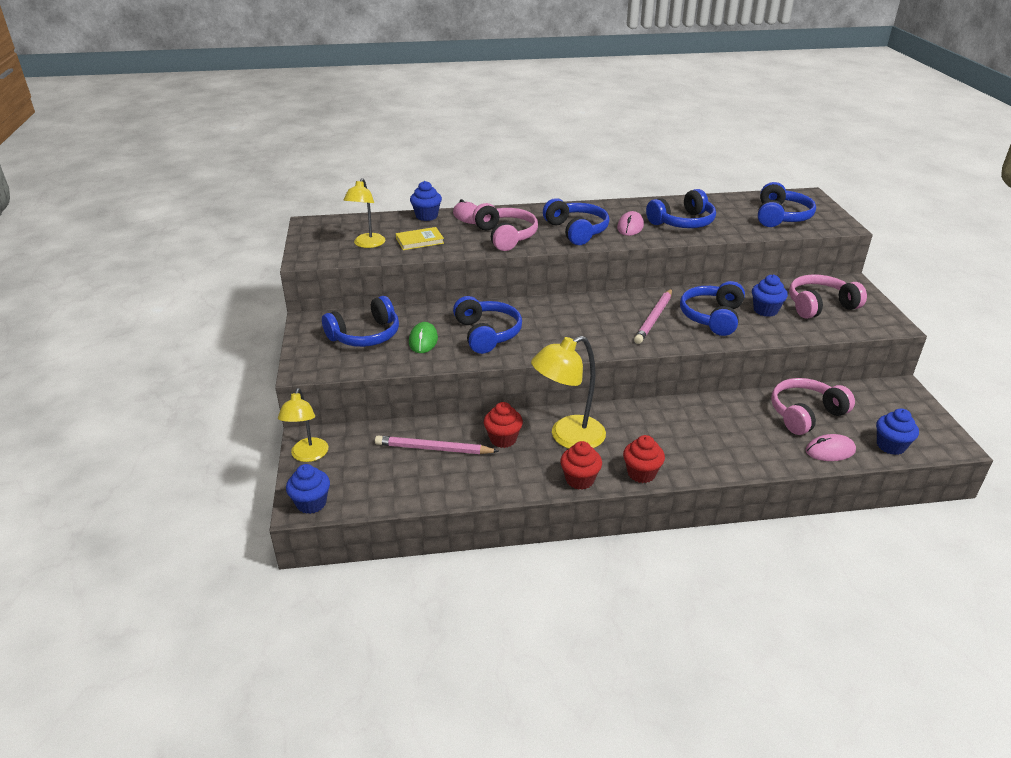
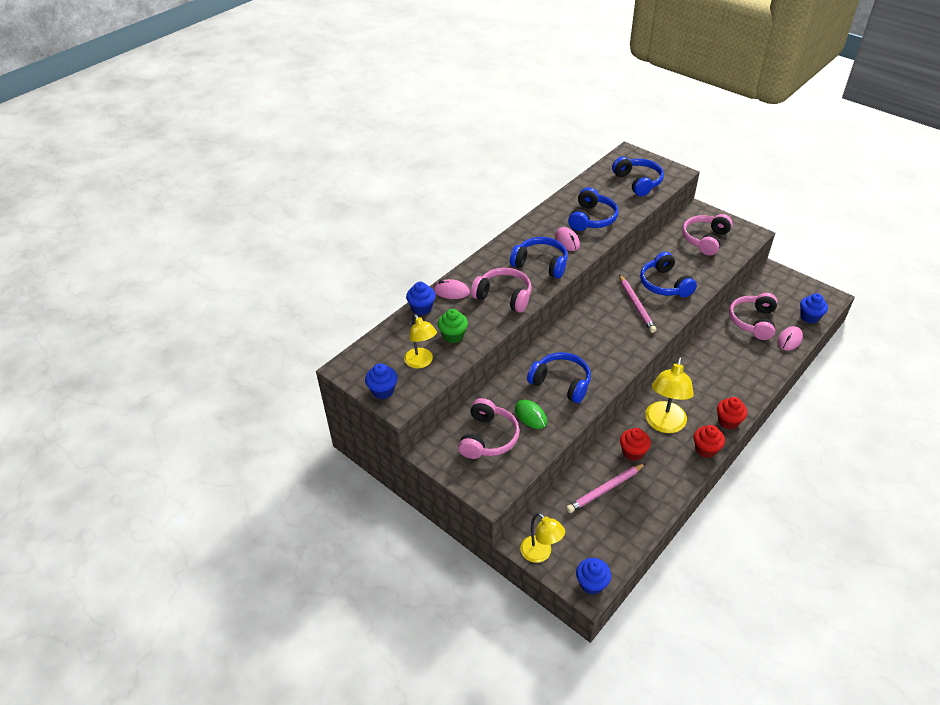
camera: 40 degrees left, 10 degrees up
(365, 335) = (488, 438): blue headphones -> pink headphones
(420, 241) = (453, 336): yellow book -> green cupcake
(765, 310) = (684, 261): blue cupcake -> blue cupcake (383, 391)

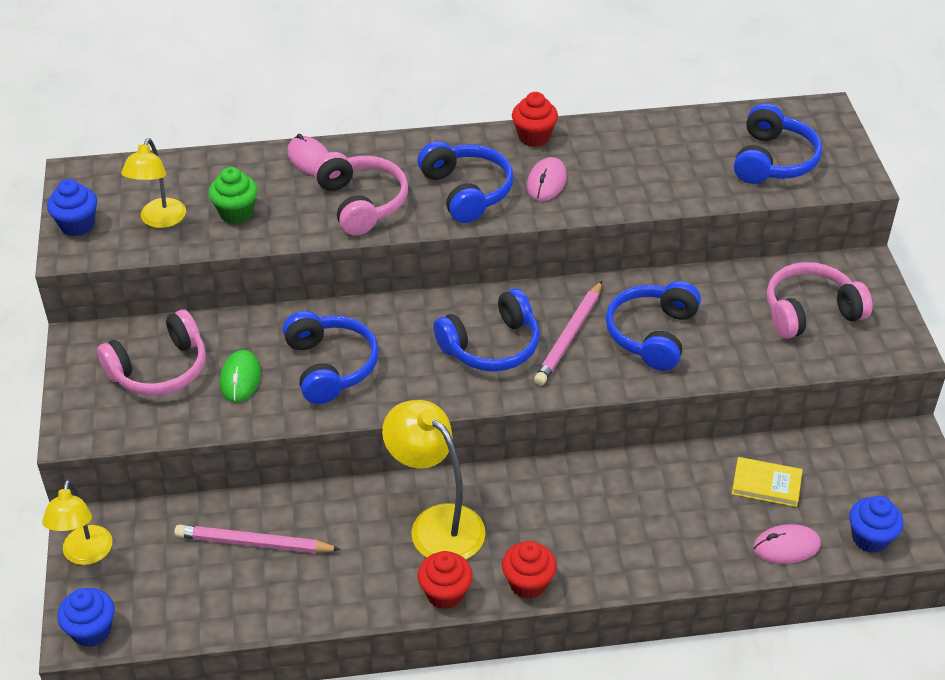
camera: 40 degrees right, 0 degrees up
(421, 308) = (248, 159): blue cupcake -> none
(592, 219) = (625, 173): blue headphones -> blue headphones (491, 346)
(633, 452) = (348, 527): red cupcake -> red cupcake (534, 137)
(664, 424) = (436, 524): yellow lamp -> yellow lamp turned 75 degrees clockwise
(753, 321) = (766, 484): pink headphones -> yellow book

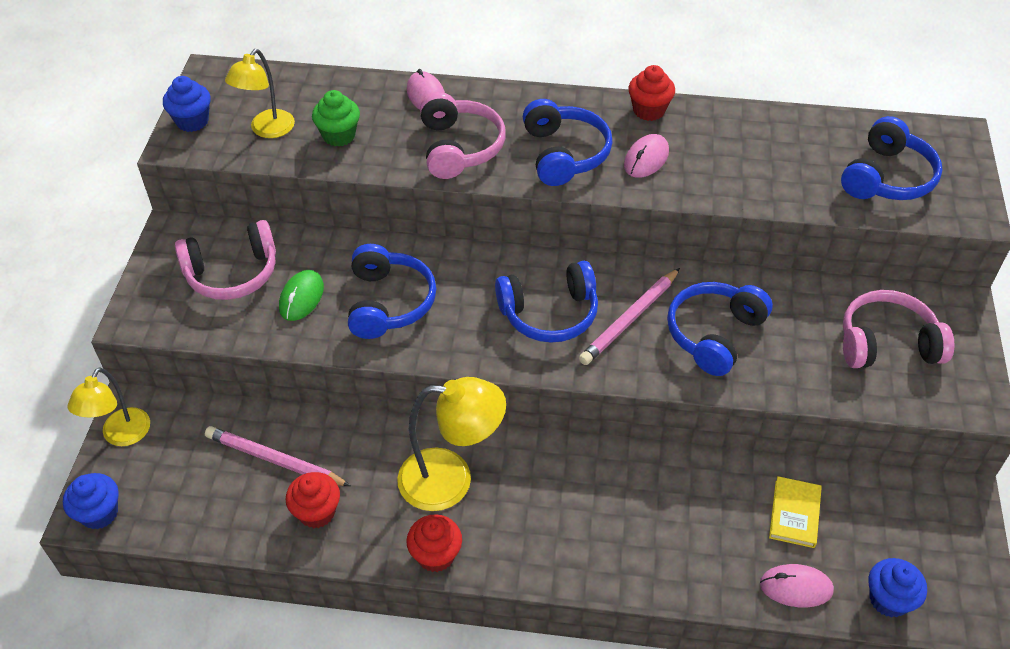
camera: 15 degrees right, 5 degrees up
(436, 524) = (451, 480): yellow lamp -> yellow lamp turned 120 degrees clockwise
(528, 583) = (519, 564): red cupcake -> red cupcake (317, 512)
(766, 484) = (794, 514): yellow book -> yellow book turned 75 degrees clockwise

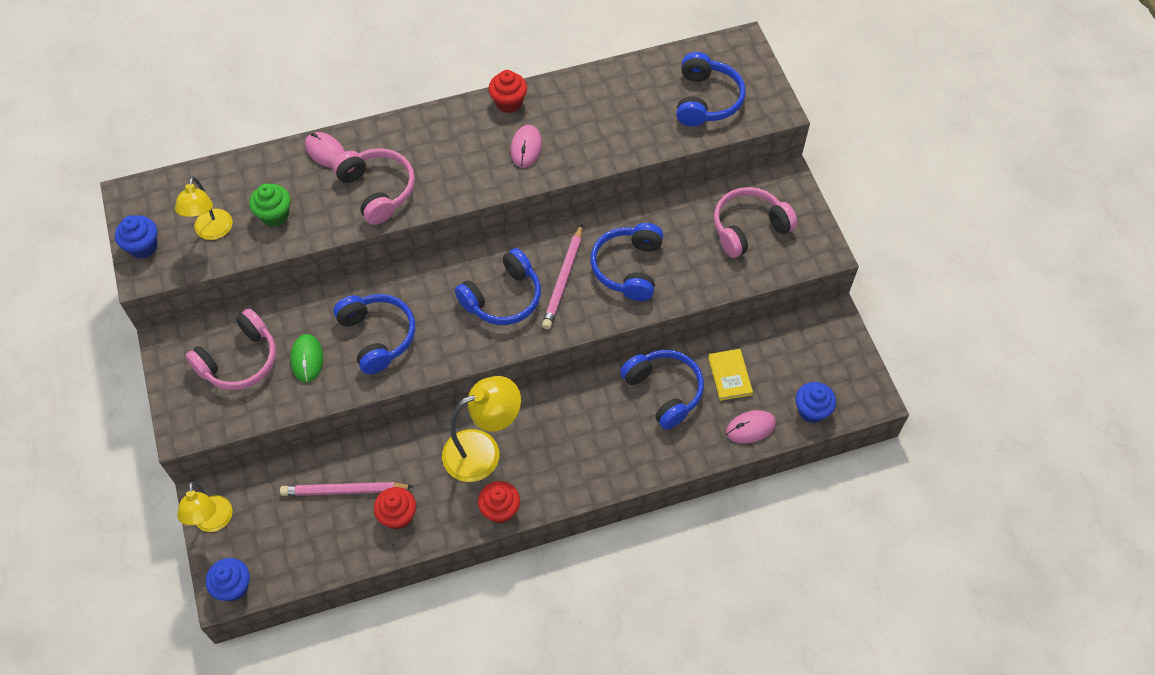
camera: 25 degrees left, 10 degrees up
(564, 154) = (462, 166): blue headphones -> blue headphones (664, 391)

